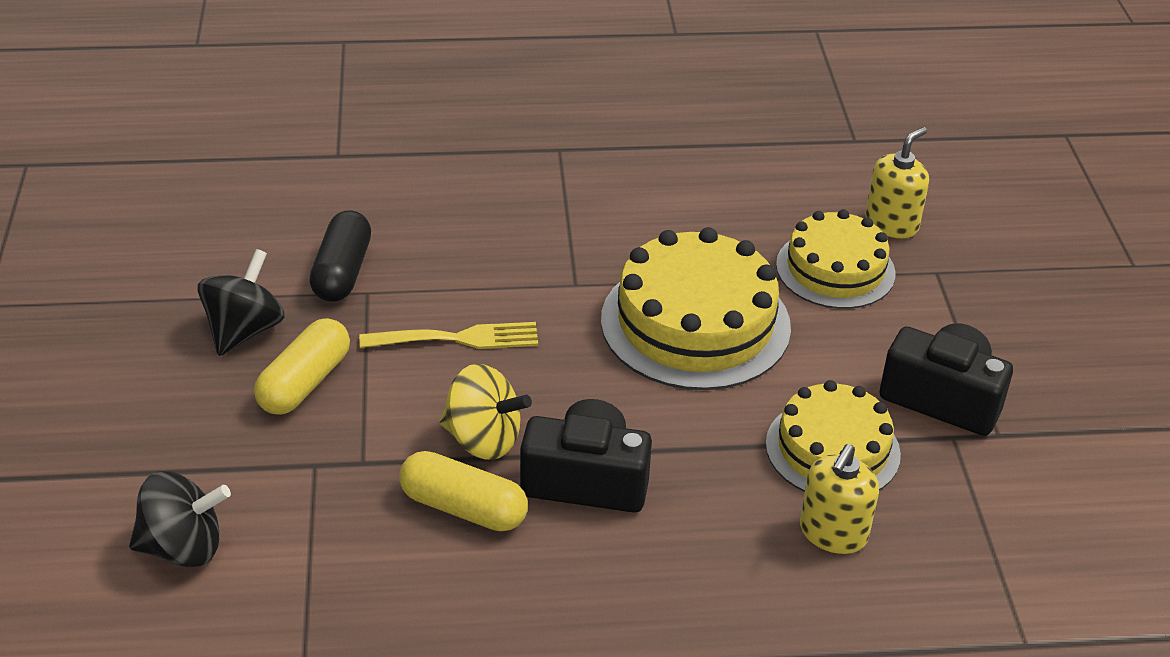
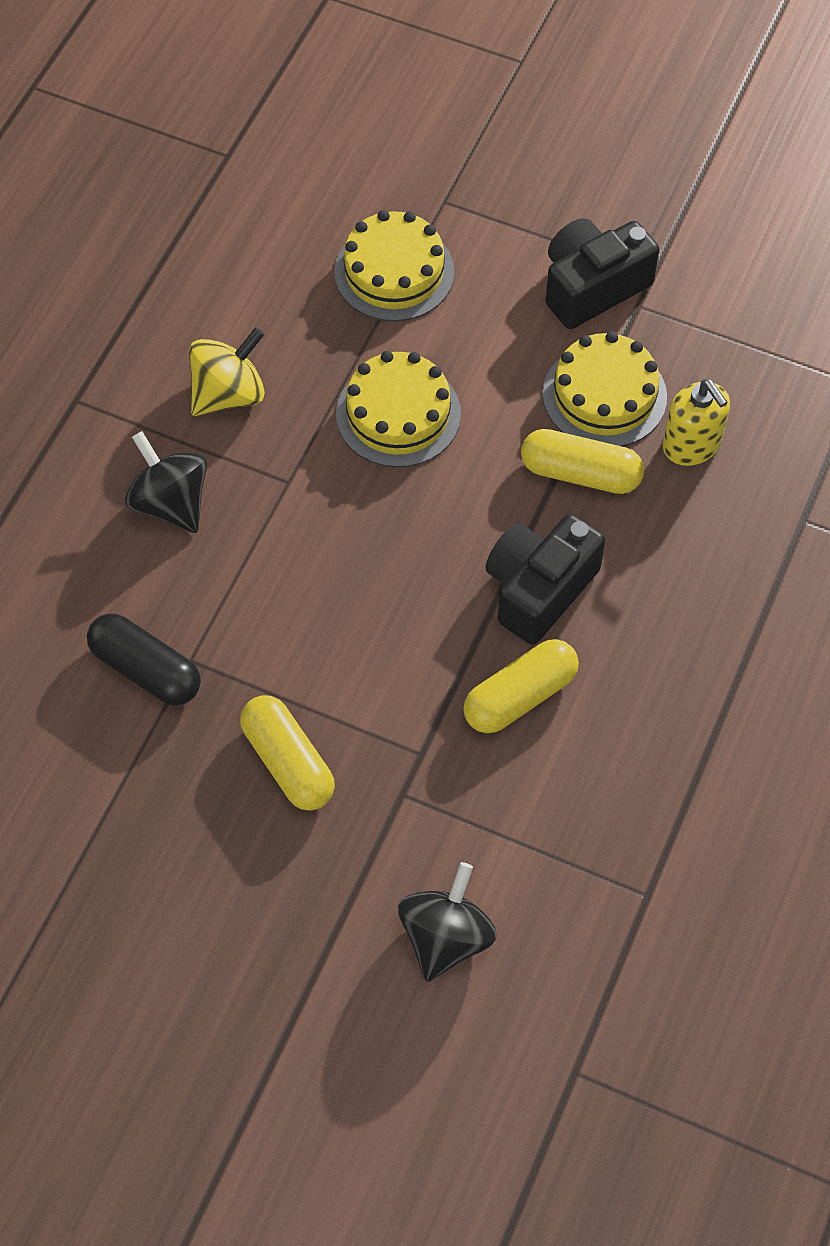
camera: 60 degrees left, 20 degrees up
(244, 330) = (181, 788): black spinning top -> black spinning top (170, 503)
(457, 339) = (304, 611): yellow fork -> none
(483, 439) = (447, 646): yellow spinning top -> yellow spinning top (229, 394)
(695, 323) = (398, 414): yellow cake -> yellow cake, size x0.65
(733, 463) = (580, 473): none -> yellow capsule
(891, 223) = (361, 196): yellow soap dispenser -> none

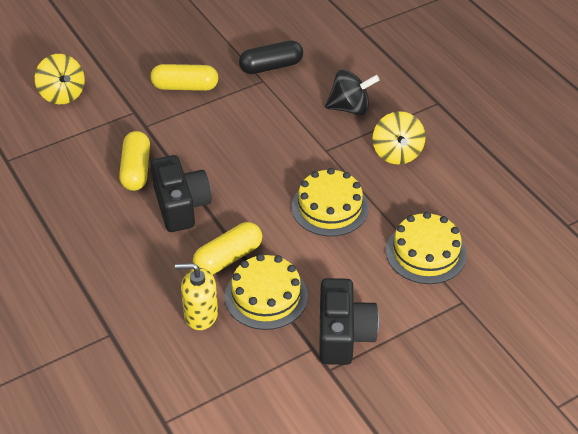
camera: 125 degrees right, 15 degrees down
(446, 937) = (62, 94): black spinning top -> yellow spinning top

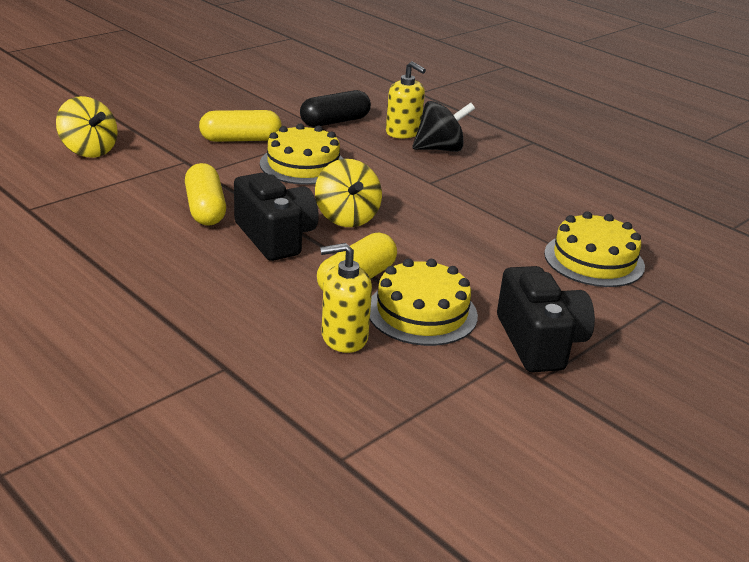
camera: 15 degrees left, 15 degrees down
(326, 84) = (403, 132): none -> yellow soap dispenser
(329, 207) = (459, 228): yellow cake -> yellow cake (303, 164)
(397, 153) = (512, 181): yellow spinning top -> yellow spinning top (346, 218)

